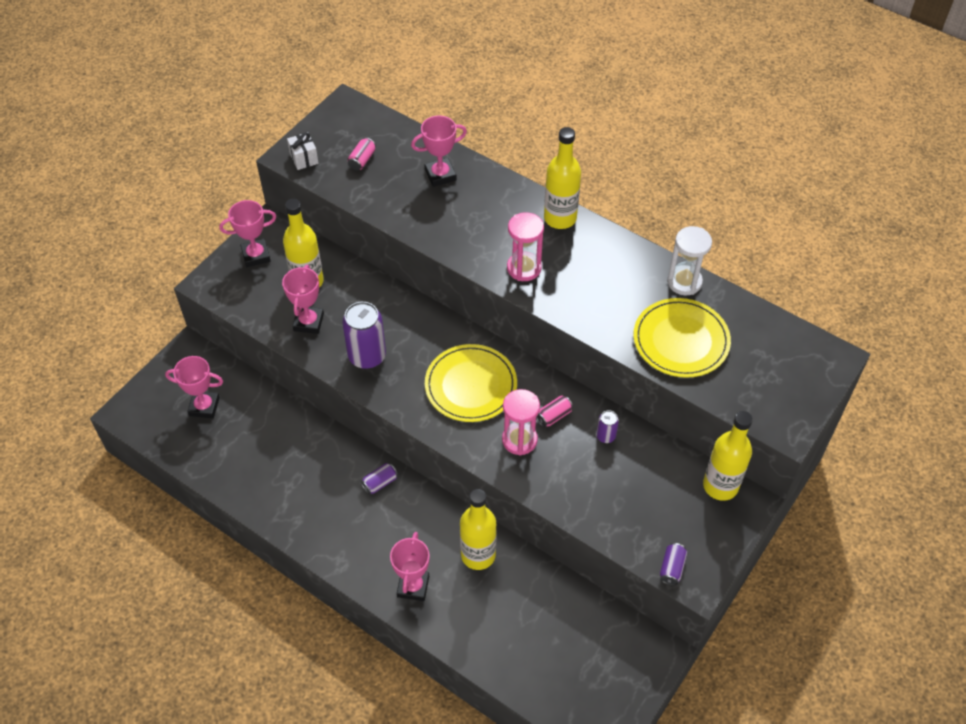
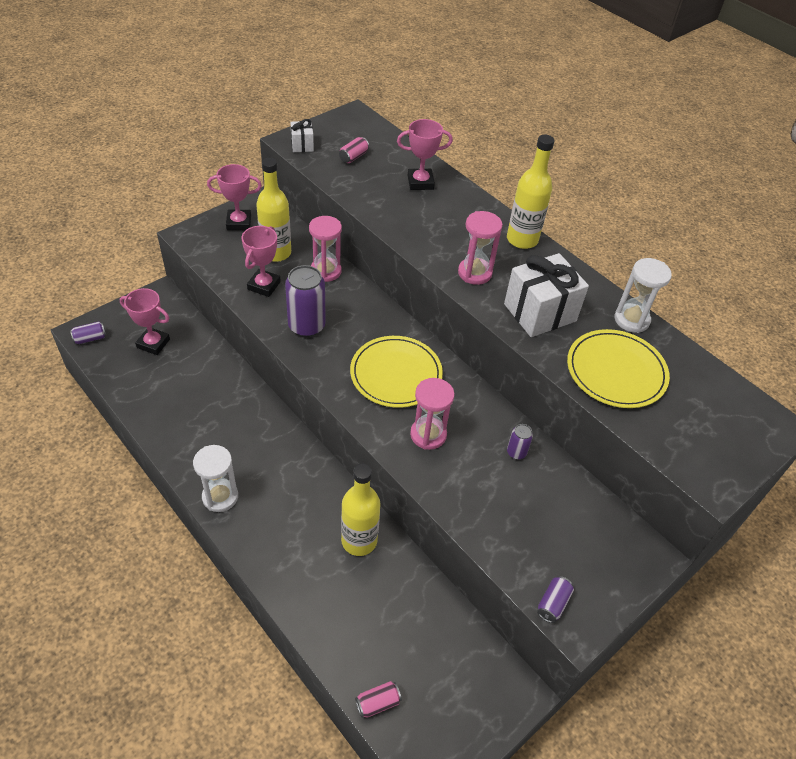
camera: 10 degrees right, 5 degrees down
(332, 547) = (220, 497): none -> white hourglass
(365, 290) = (326, 271): none -> pink hourglass
(380, 483) = (287, 448): purple can -> purple can (90, 338)
(413, 586) = (285, 554): pink trophy -> none
(553, 416) = (469, 421): pink can -> pink can (378, 703)
(597, 296) = (540, 312): none -> white gift
(720, 486) = (625, 531): yellow bottle -> none

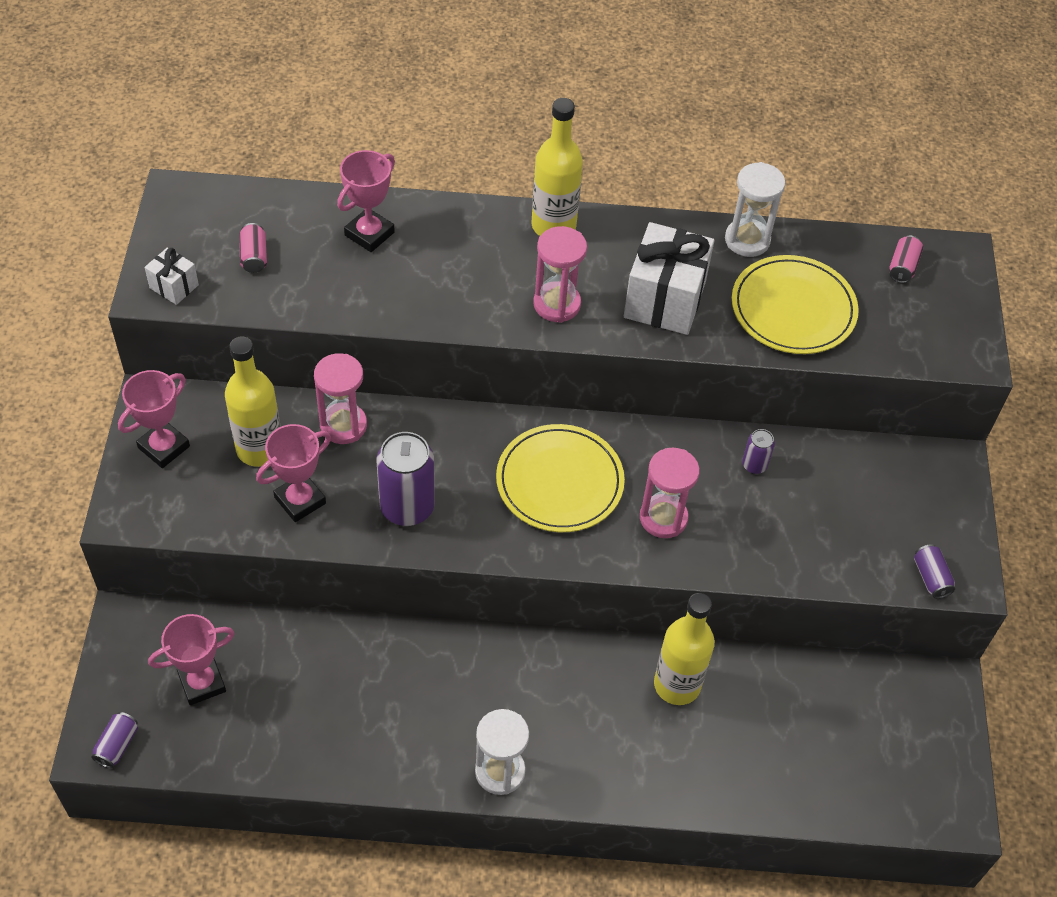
camera: 45 degrees left, 5 degrees up
(264, 285) = (300, 500): pink trophy -> pink trophy turned 75 degrees clockwise
(378, 703) = (858, 806): pink can -> pink can (902, 267)

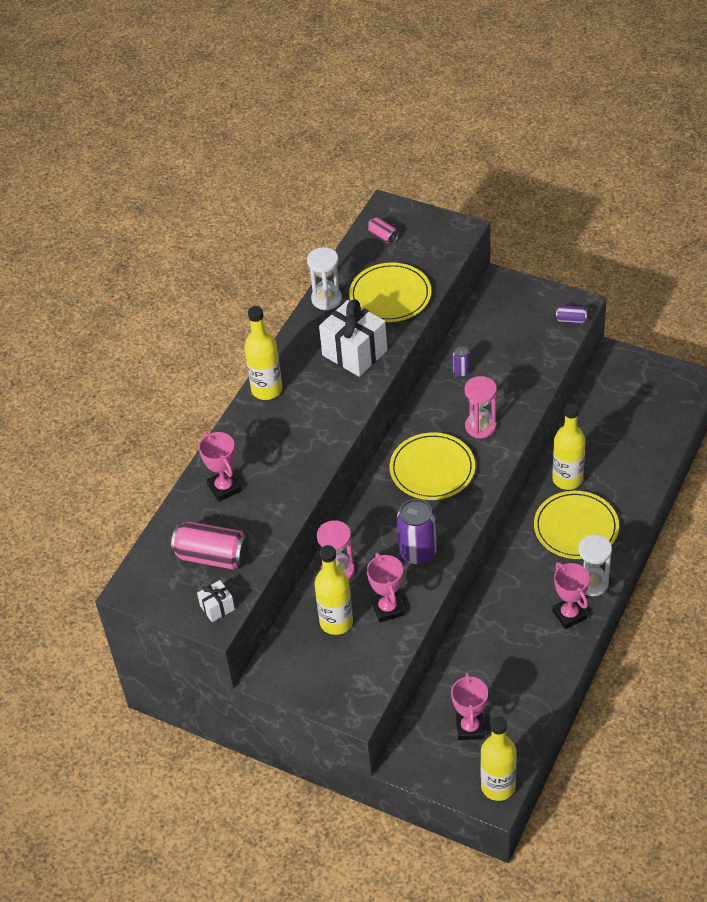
camera: 60 degrees left, 5 degrees down
(117, 745) = (498, 786): purple can -> yellow bottle
(164, 447) = (310, 677): pink trophy -> pink trophy (569, 615)
(254, 256) = (212, 556): pink can -> pink can, size x2.03
(557, 304) = (332, 406): pink hourglass -> none
(593, 721) = (576, 527): none -> yellow plate

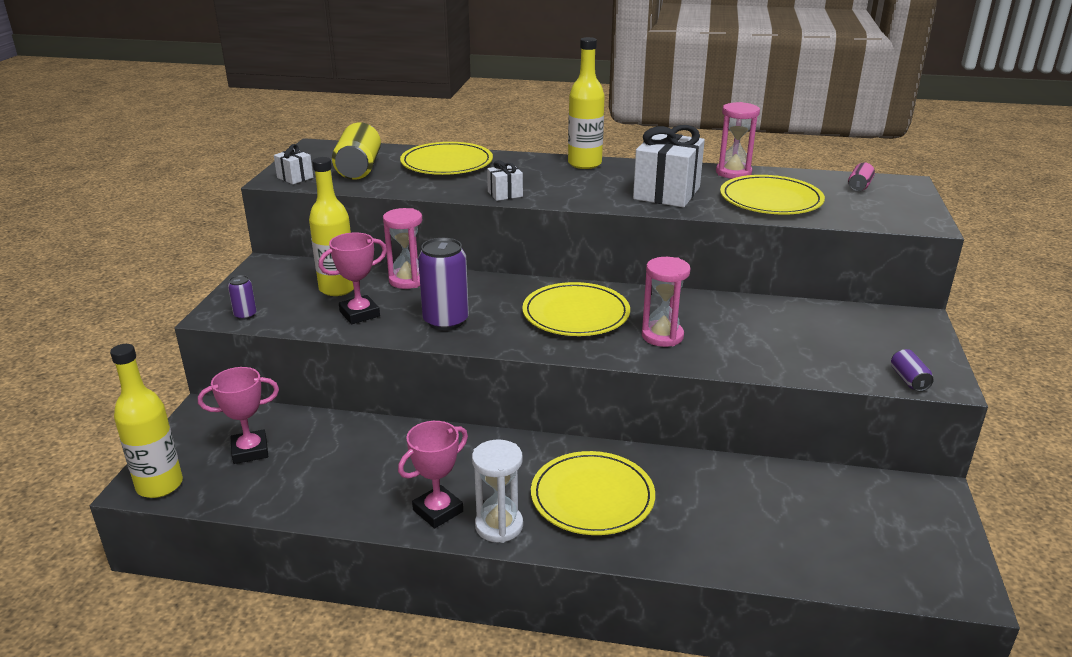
camera: 70 degrees right, 20 degrees down
(212, 556) = (359, 169): pink can -> yellow can
(224, 488) = (447, 163): pink trophy -> yellow plate
(317, 457) = (505, 194): none -> white gift
(326, 299) = (733, 173): white hourglass -> pink hourglass
(461, 371) = (742, 312): purple can -> purple can (245, 315)
(567, 479) = (674, 477): yellow bottle -> none

